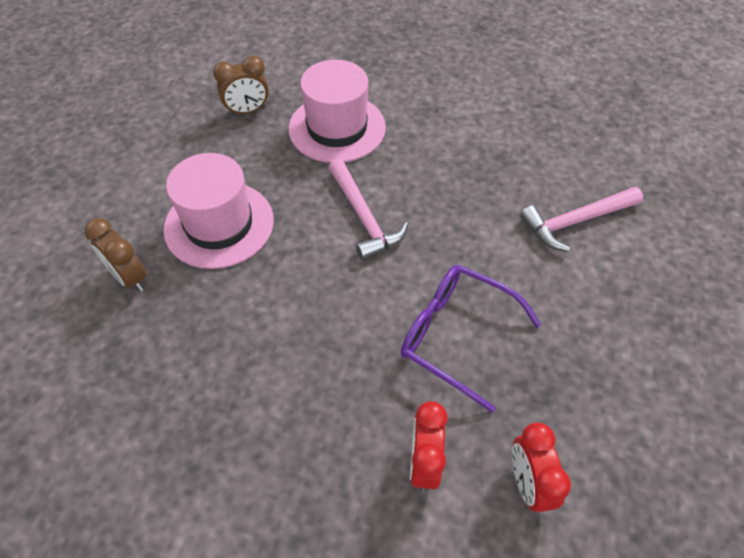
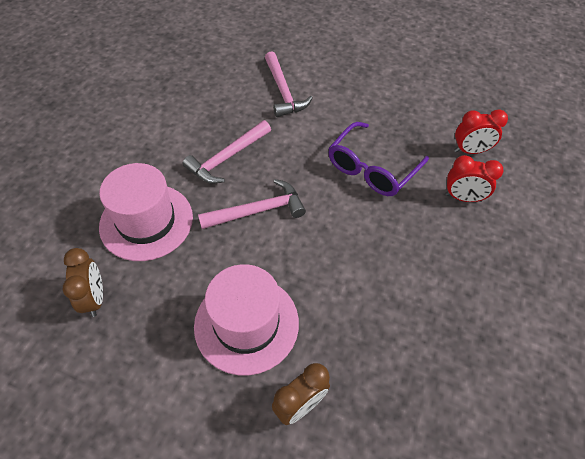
camera: 85 degrees left, 0 degrees up
(438, 178) = (227, 158): none -> pink hammer

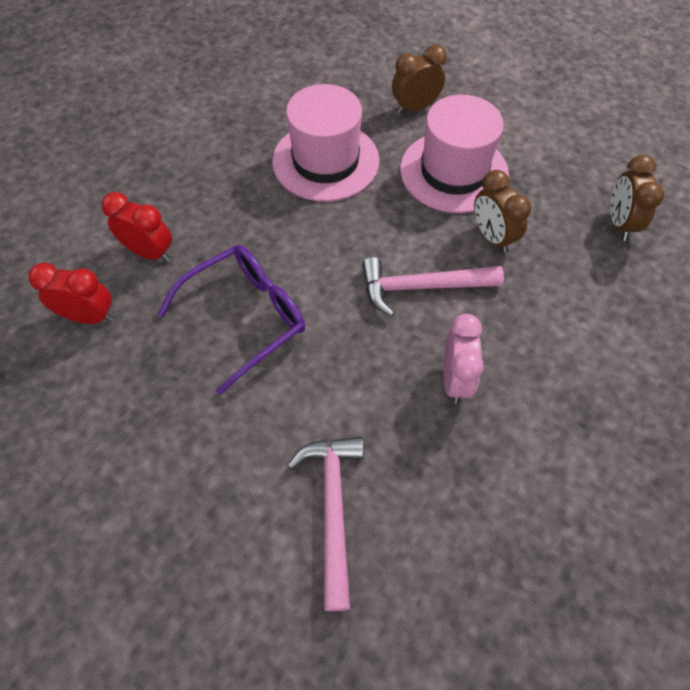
camera: 165 degrees left, 5 degrees up
(146, 221) = (570, 301): pink hat -> pink hat (325, 161)
(207, 262) = (492, 237): none -> brown clock
(227, 158) = (455, 379): pink hammer -> pink clock

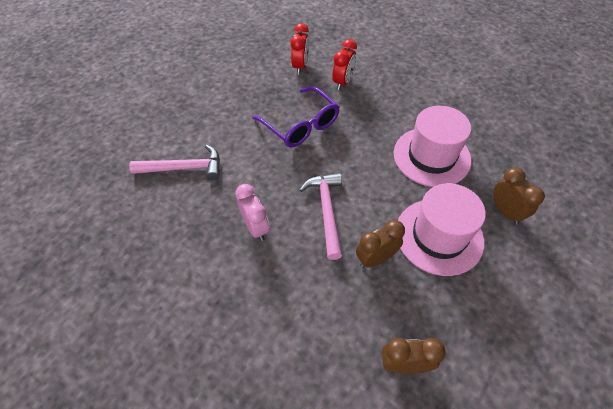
camera: 90 degrees right, 5 degrees down
(455, 379) = (256, 227): pink clock -> pink clock turned 120 degrees counterclockwise

